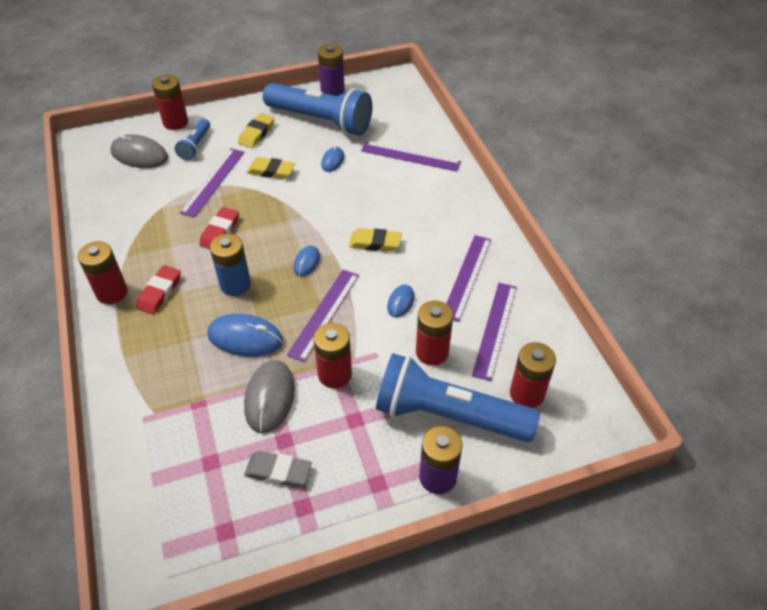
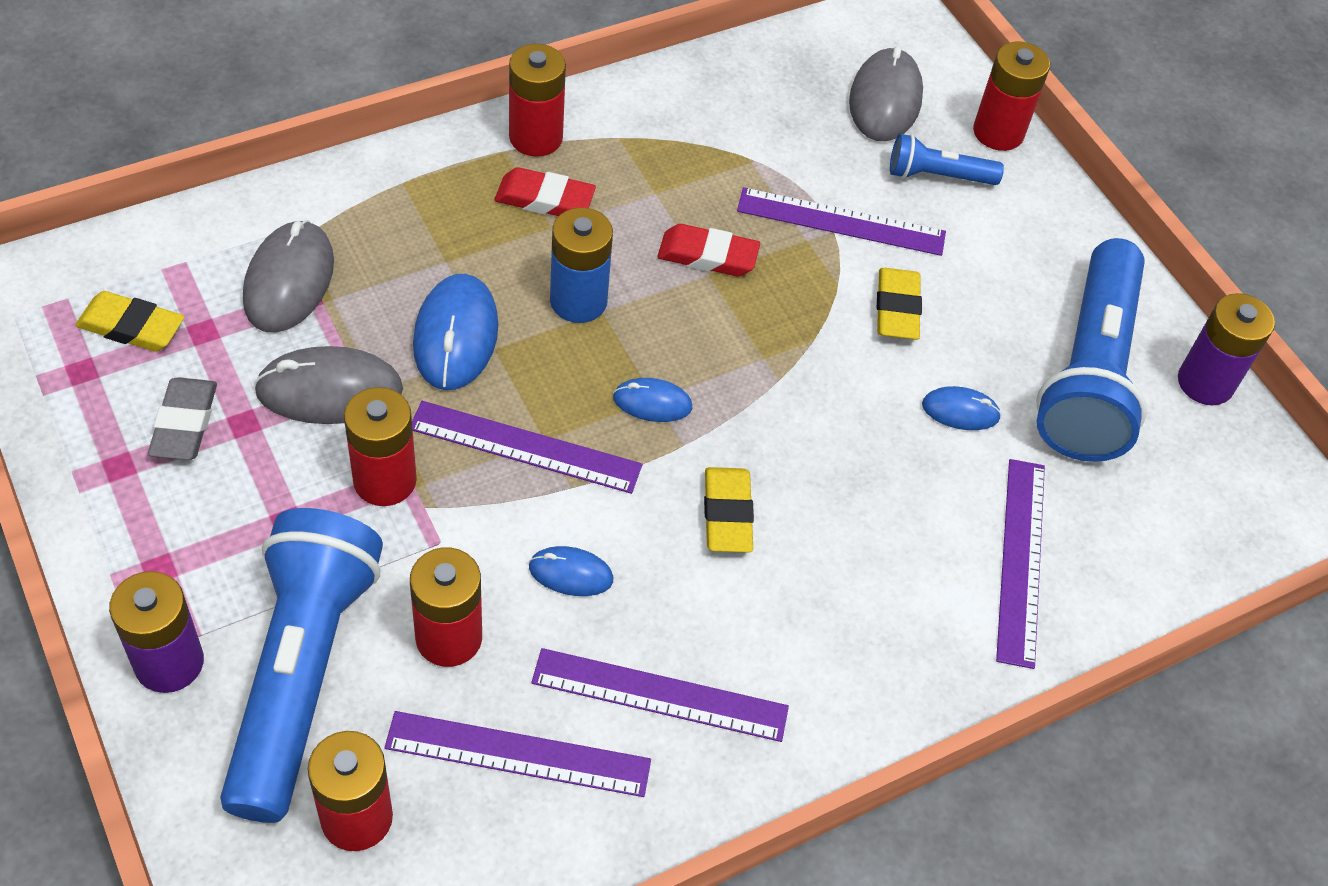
camera: 75 degrees right, 5 degrees up
(183, 416) = (289, 281): none -> grey mouse
(257, 133) = (1007, 267): yellow eraser -> yellow eraser (131, 327)

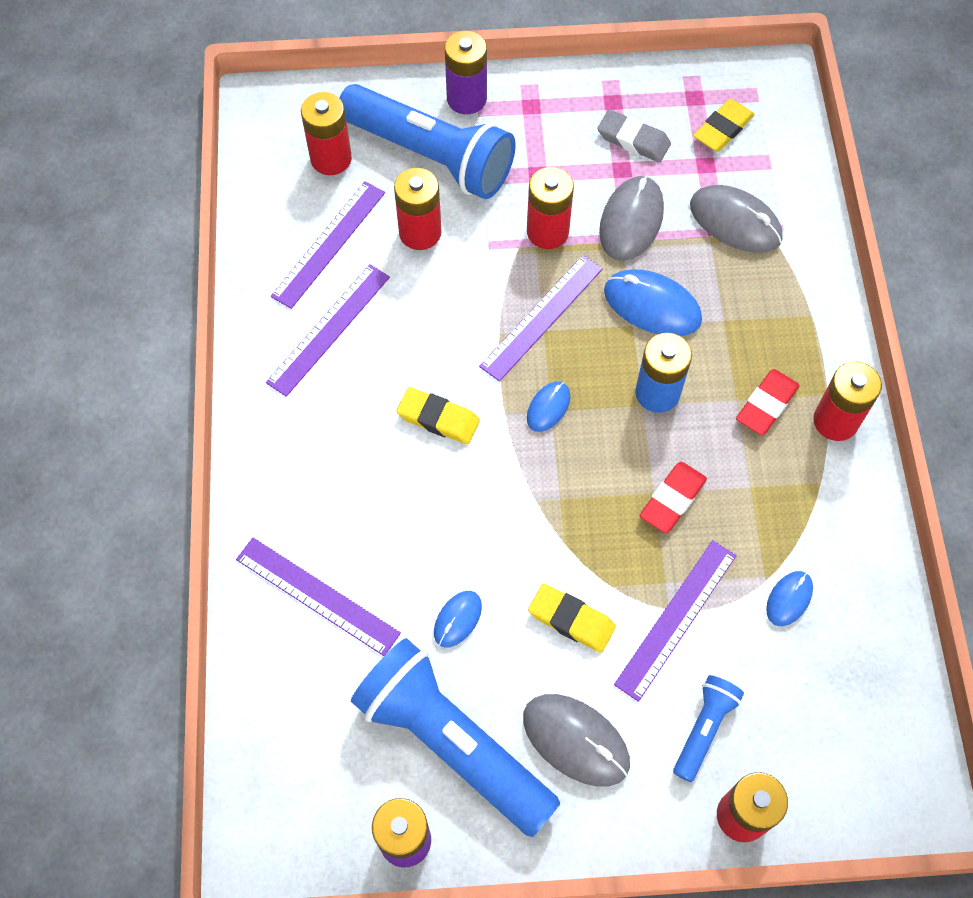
camera: 120 degrees right, 10 degrees up
(571, 573) = (434, 310): blue mouse -> blue mouse (789, 599)
(885, 100) = (810, 728): grey mouse -> grey mouse (576, 740)

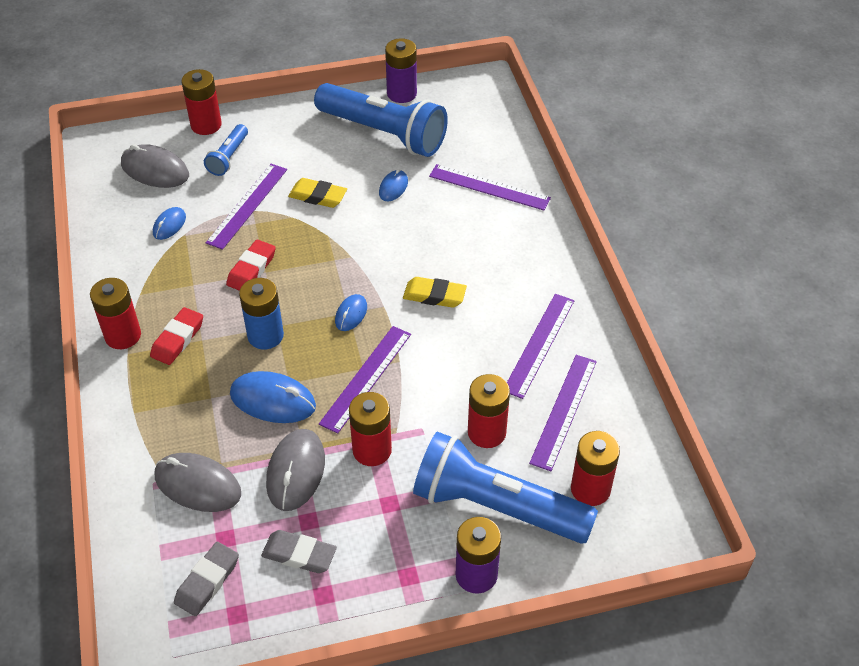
camera: 170 degrees right, 15 degrees down
(576, 740) = (308, 143): grey mouse -> grey mouse (155, 170)
(723, 129) = (207, 581): yellow eraser -> grey eraser

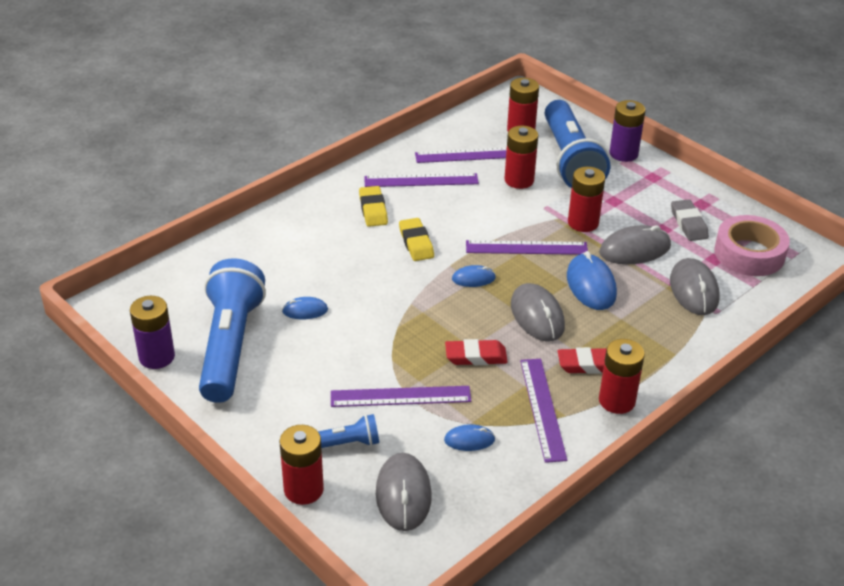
camera: 120 degrees left, 10 degrees down
(207, 581) = (749, 253): grey eraser -> pink tape
(265, 336) = (537, 316): blue battery -> grey mouse
(318, 196) = (352, 354): yellow eraser -> yellow eraser (373, 210)
(489, 187) = (264, 255): purple ruler -> purple ruler (542, 408)

